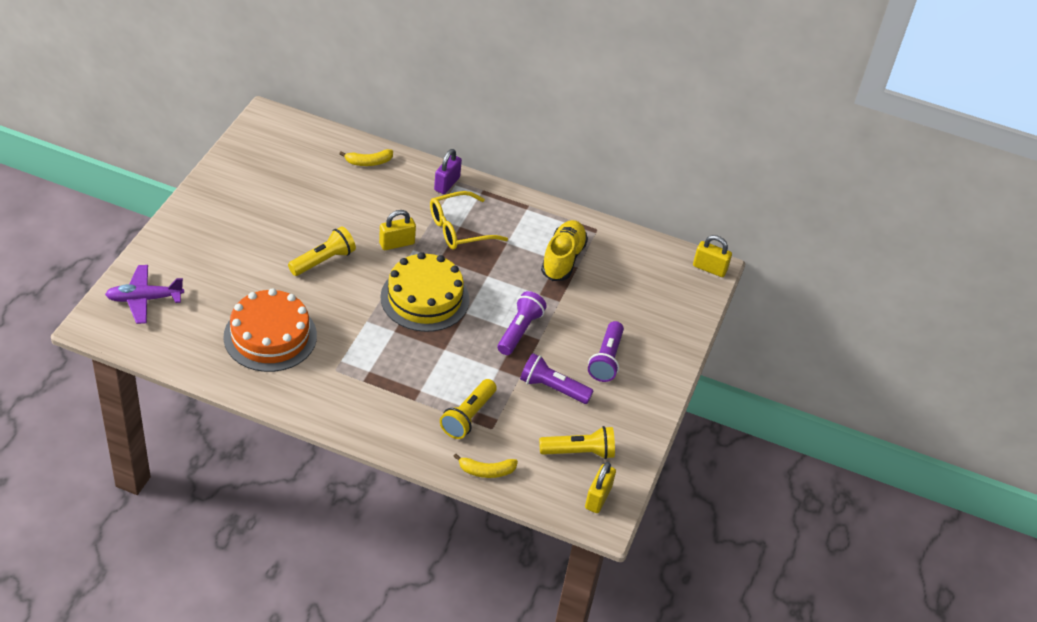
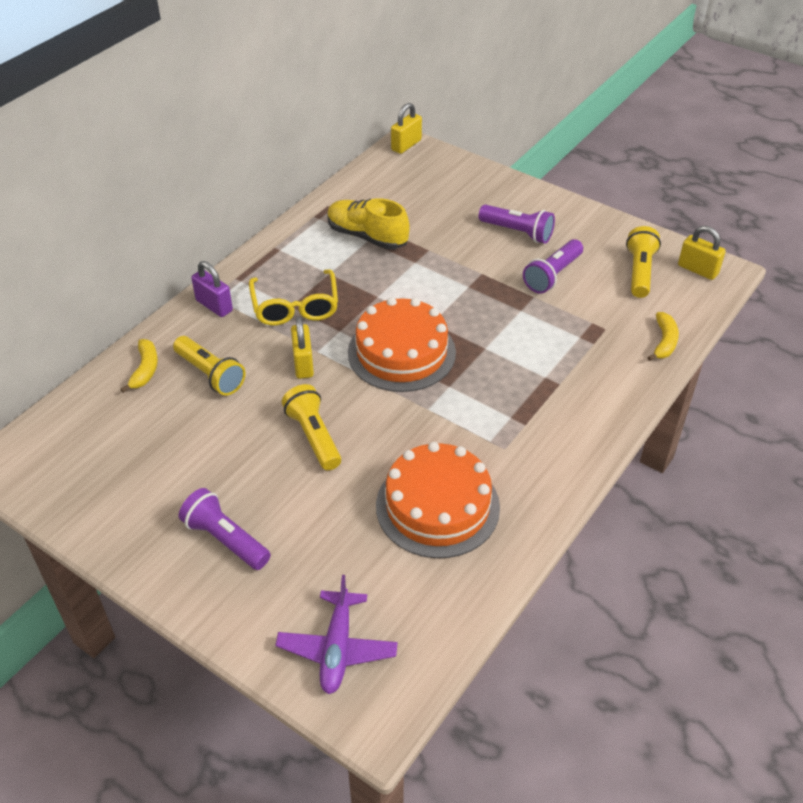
camera: 70 degrees left, 0 degrees up
(425, 298) = (401, 352): yellow cake -> orange cake
(468, 416) = (587, 344): yellow flashlight -> yellow flashlight (210, 374)
(519, 331) = (467, 285): purple flashlight -> purple flashlight (225, 539)

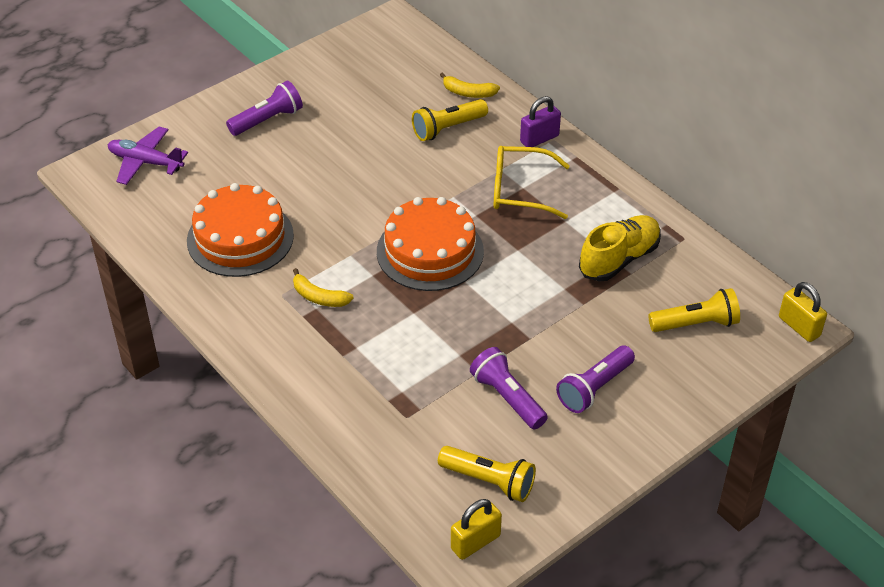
camera: 105 degrees right, 0 degrees up
(303, 364) = (439, 185): yellow padlock -> none
(314, 436) = (349, 179): yellow flashlight -> yellow flashlight (696, 324)
(664, 342) = (367, 461): yellow banana -> yellow banana (319, 297)

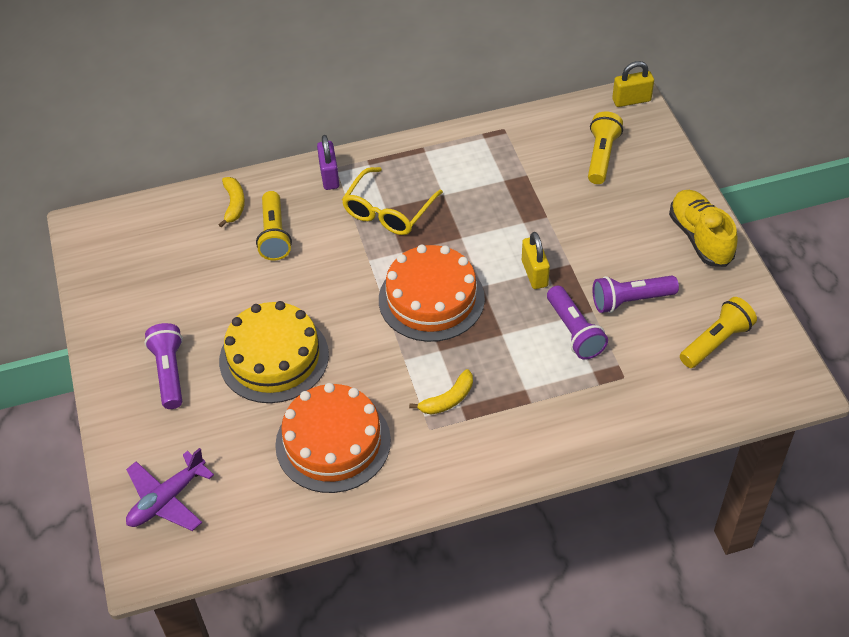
camera: 65 degrees left, 5 degrees up
(312, 173) = (274, 357): none -> yellow cake
(468, 93) = (234, 204): yellow banana -> yellow banana turned 45 degrees counterclockwise
(475, 542) = (776, 371): yellow padlock -> yellow padlock (534, 273)
(594, 388) = (643, 241): purple flashlight -> purple flashlight (574, 331)
(619, 259) = (507, 176): yellow shoe -> yellow shoe (700, 238)

